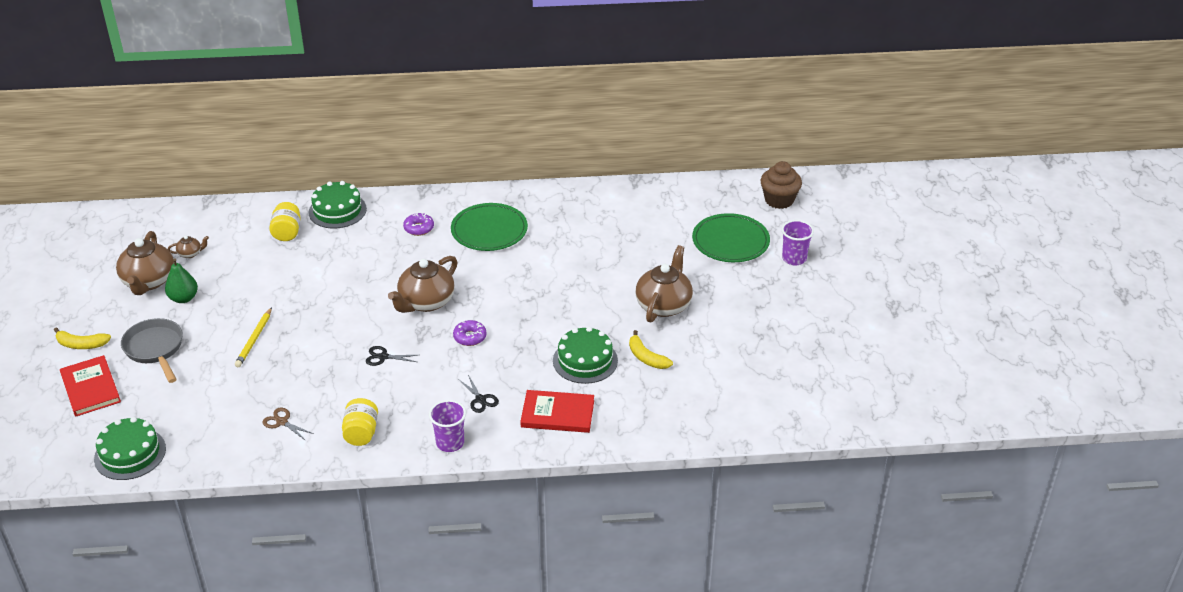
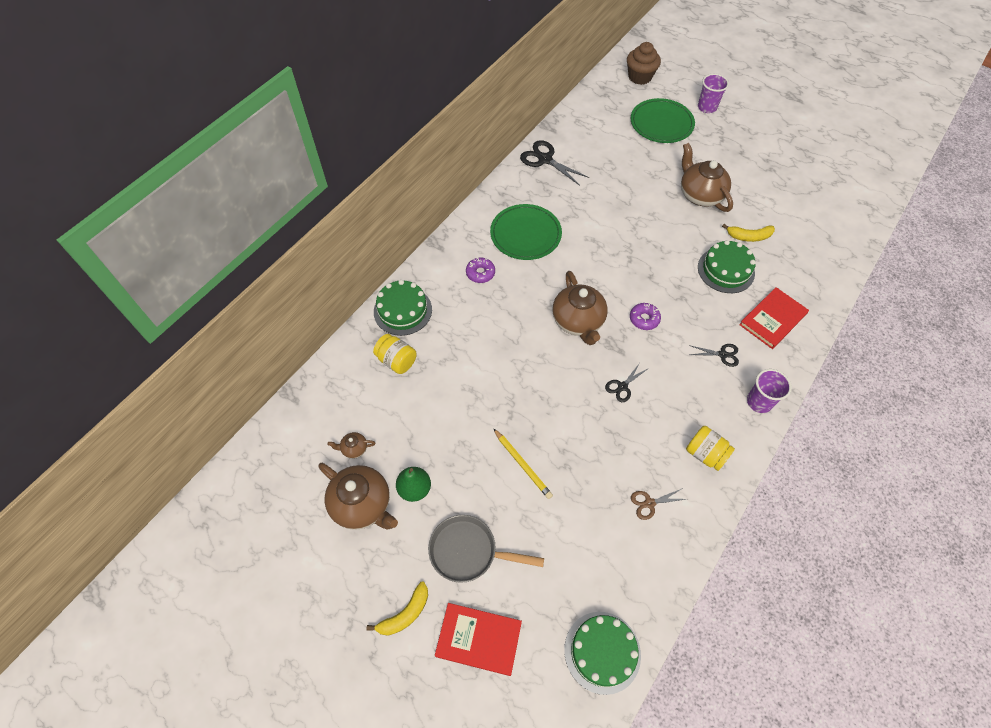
camera: 50 degrees left, 20 degrees up
(190, 254) = (354, 449): brown teapot -> brown teapot turned 120 degrees counterclockwise
(591, 198) = (545, 159): none -> black scissors

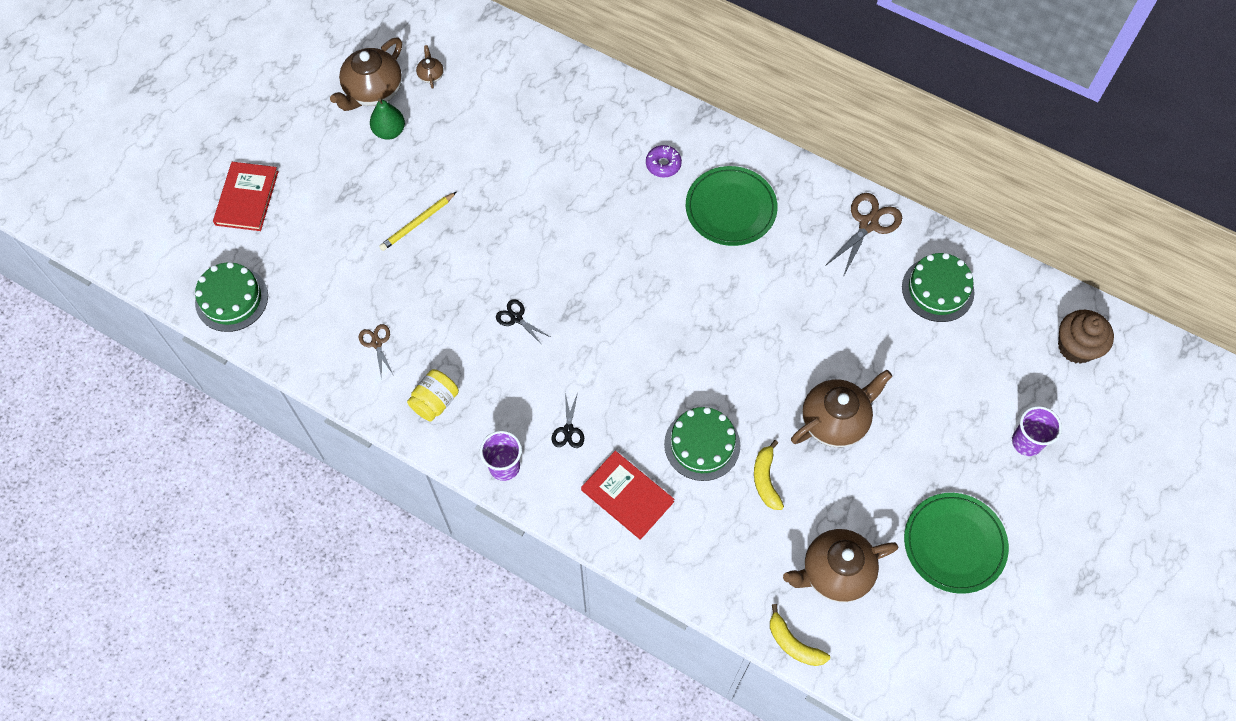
camera: 85 degrees right, 5 degrees up
(397, 361) = (535, 97): yellow jar -> none
(402, 310) = (601, 94): green cake -> green cake (937, 289)
(405, 614) = (270, 138): yellow banana -> yellow banana (793, 643)
(468, 551) = (327, 183): grey pan -> none
(545, 159) = (868, 224): black scissors -> brown scissors
(578, 321) = (602, 271): brown teapot -> brown teapot (835, 572)
(644, 319) = (613, 343): purple donut -> none
(661, 123) = (974, 375): green plate -> green plate (954, 544)

